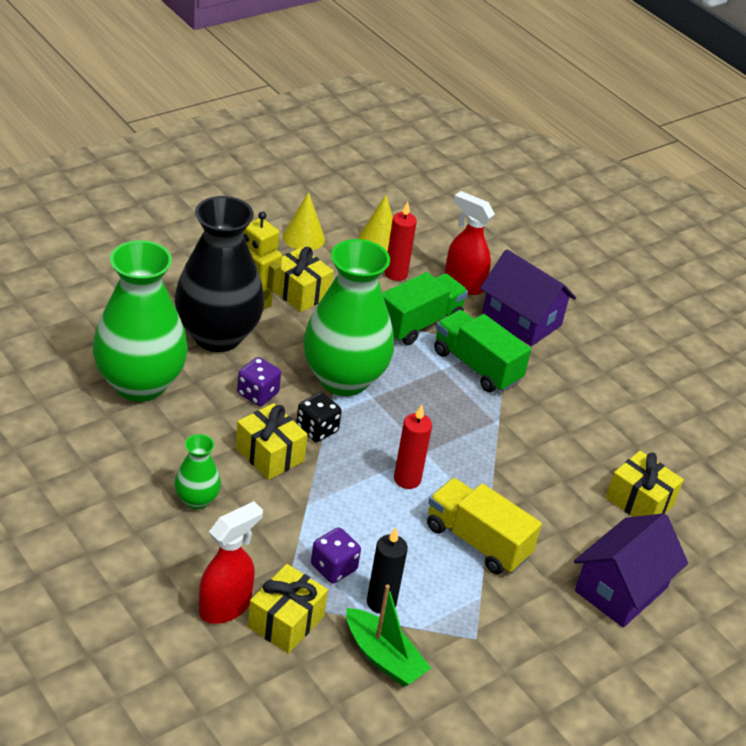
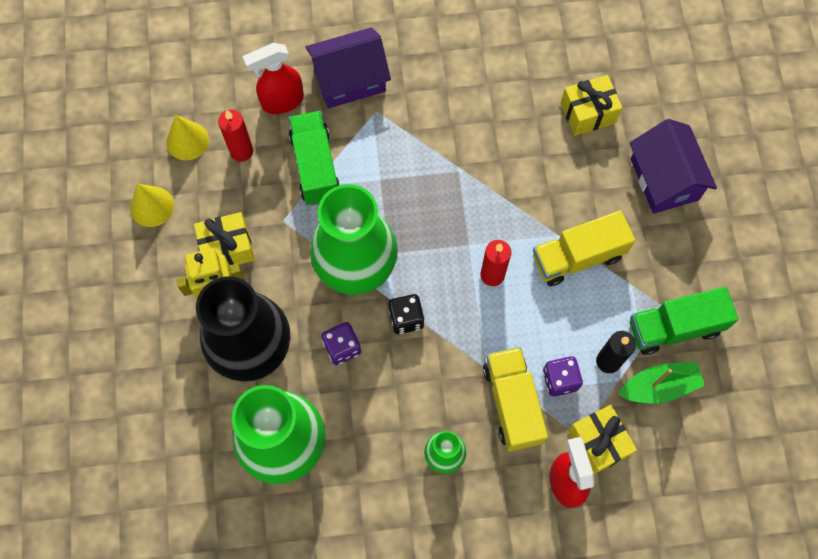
camera: 55 degrees left, 30 degrees up
(269, 454) = (418, 371): yellow gift -> none
(283, 536) = (512, 403): none -> yellow truck
(476, 366) = (389, 149): green truck -> green truck (674, 327)

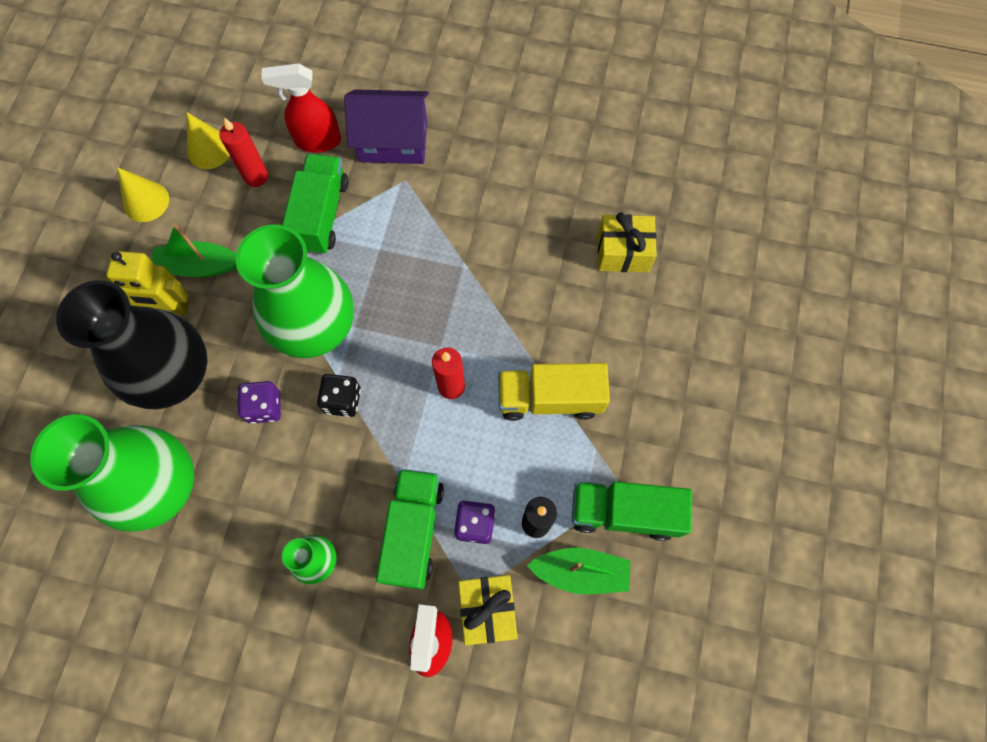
camera: 20 degrees right, 0 degrees up
(227, 248) = (198, 266): yellow gift -> green boat
(512, 403) = (413, 531): yellow truck -> green truck
(664, 179) = (677, 348): purple house -> none

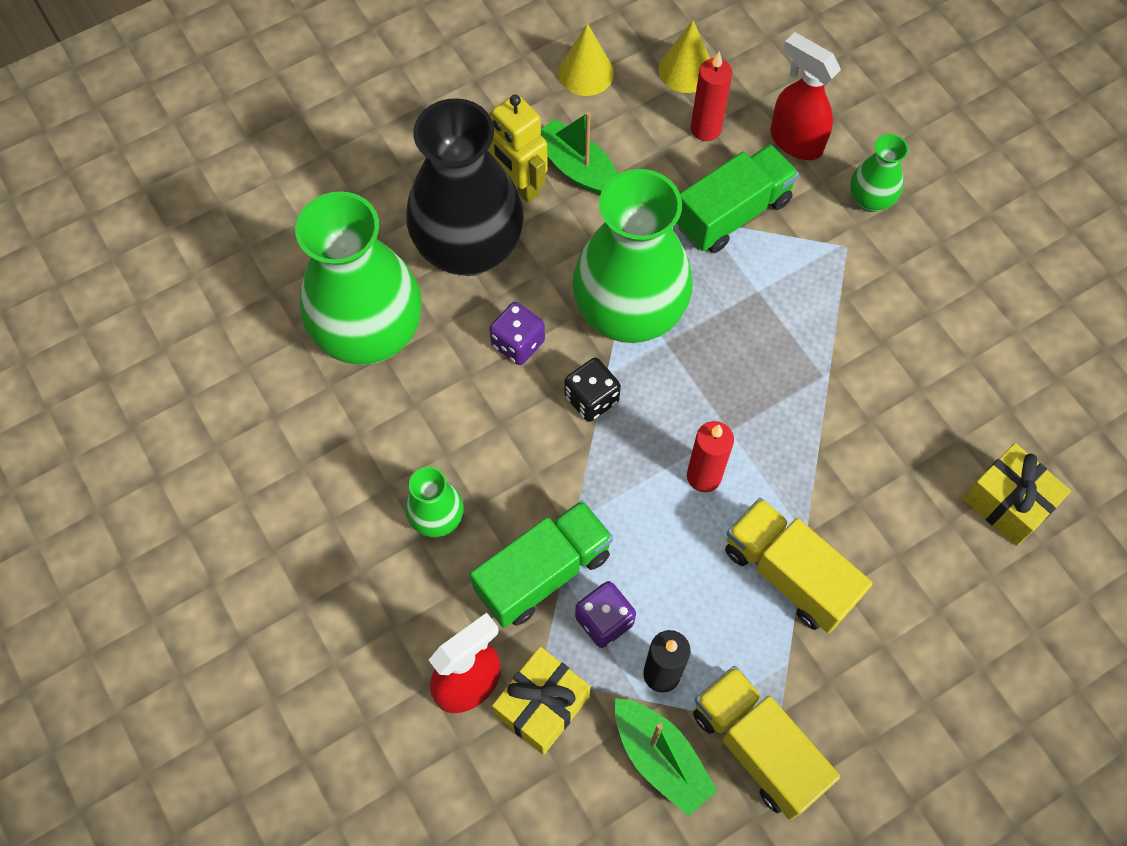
camera: 45 degrees right, 5 degrees down
(393, 141) = (870, 200): purple house -> green vase
(624, 512) = (757, 747): green truck -> yellow truck

